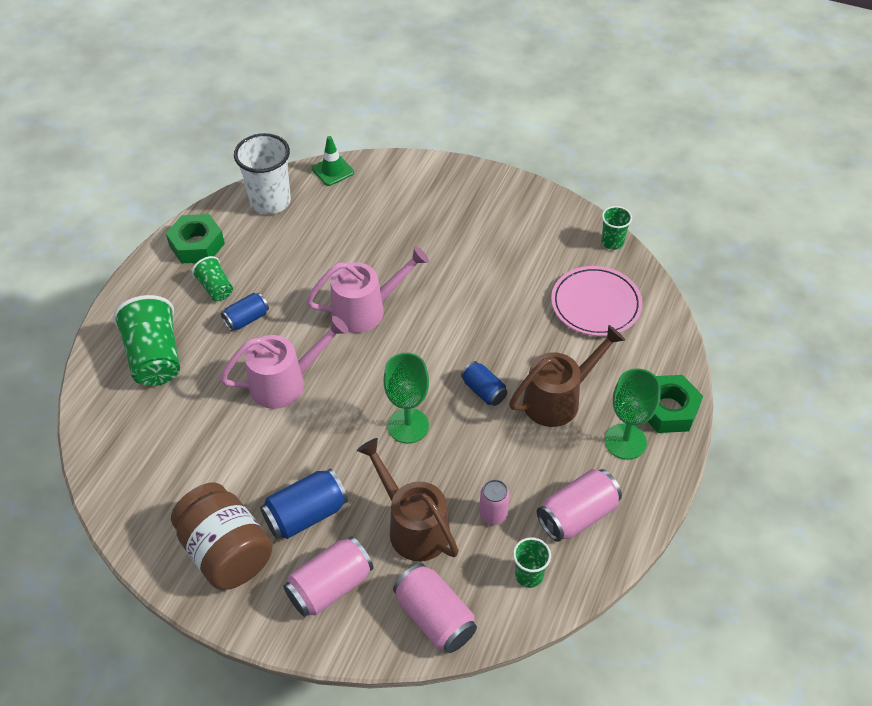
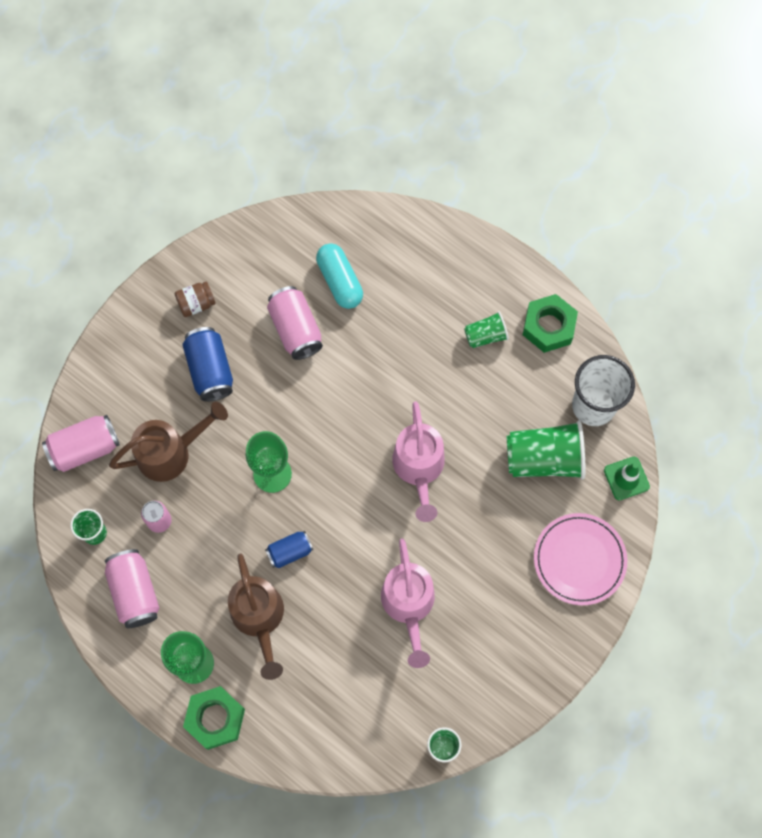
camera: 105 degrees right, 20 degrees up
(155, 357) = (414, 273): green cup -> green cup (544, 459)
(175, 420) = (339, 281): none -> turquoise capsule
(226, 552) = (196, 304): brown jar -> brown jar, size x0.48
(247, 319) = (438, 357): blue can -> none
(286, 382) = (352, 379): pink watering can -> pink watering can (408, 606)
(330, 587) = (139, 375): pink can -> pink can (295, 329)
(595, 304) = (362, 697): pink plate -> pink plate (579, 560)

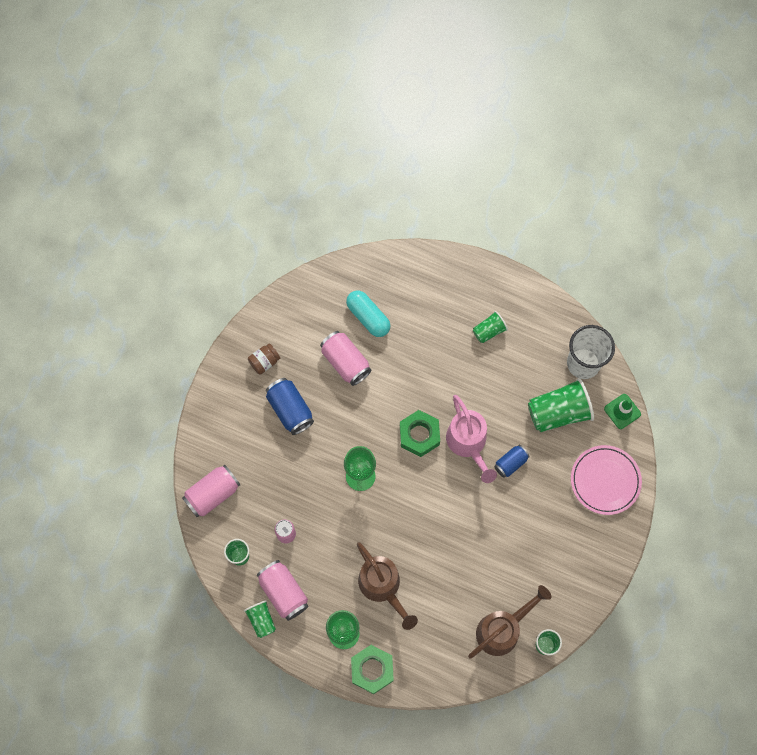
camera: 15 degrees left, 0 degrees up
(97, 619) = (261, 620): none -> green cup
(171, 452) = (279, 480): brown watering can -> brown watering can (503, 629)
(289, 552) = (390, 531): blue can -> blue can (510, 463)
(408, 606) = (490, 548): pink watering can -> none
(548, 326) = (533, 312): green nut -> green nut (419, 435)

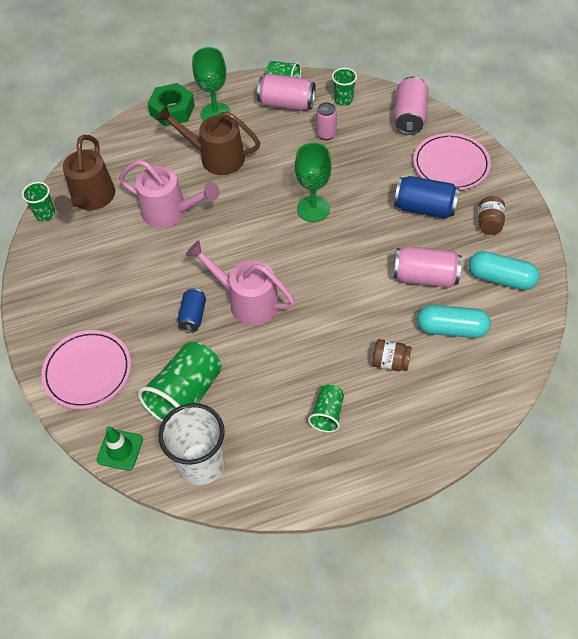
camera: 140 degrees right, 15 degrees down
(234, 427) = (451, 165): none -> pink plate
(303, 321) = (500, 278): none -> turquoise capsule
(419, 435) = (297, 274): green nut -> none
(424, 329) = (390, 362): none -> brown jar
(456, 563) = (171, 212): none -> pink watering can

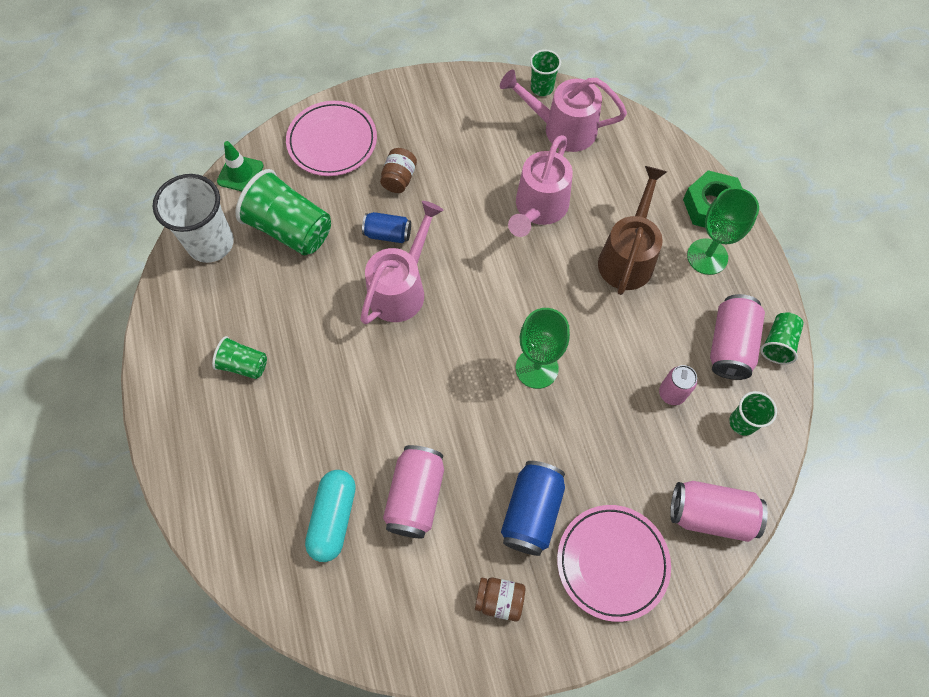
camera: 90 degrees right, 10 degrees up
(90, 199) = (561, 128): brown watering can -> pink watering can
(390, 362) = (297, 438): brown jar -> brown jar (399, 178)
(500, 278) = (403, 597): turquoise capsule -> none

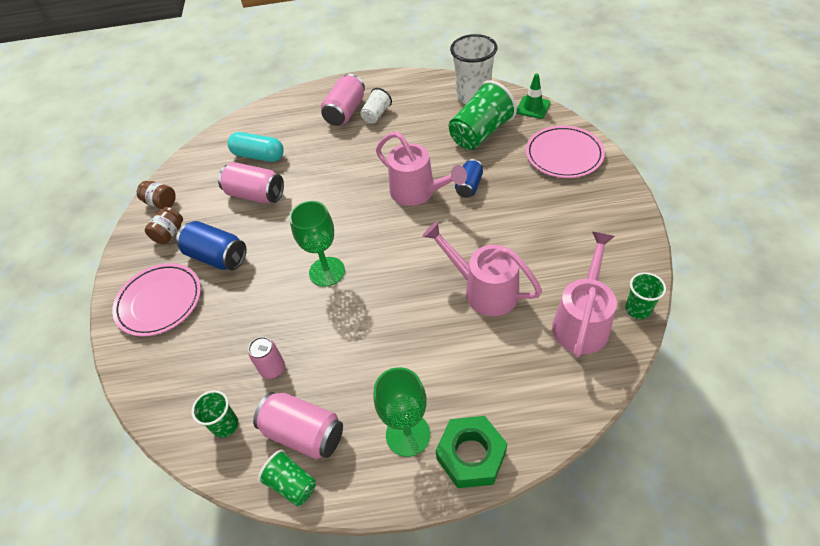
camera: 105 degrees right, 15 degrees down
(244, 365) = (376, 115): green cup -> white cup
(399, 178) = (524, 194): brown jar -> brown jar (161, 203)
(628, 256) = (420, 357): brown watering can -> none
(710, 515) = (160, 378): pink can -> pink can (345, 112)

